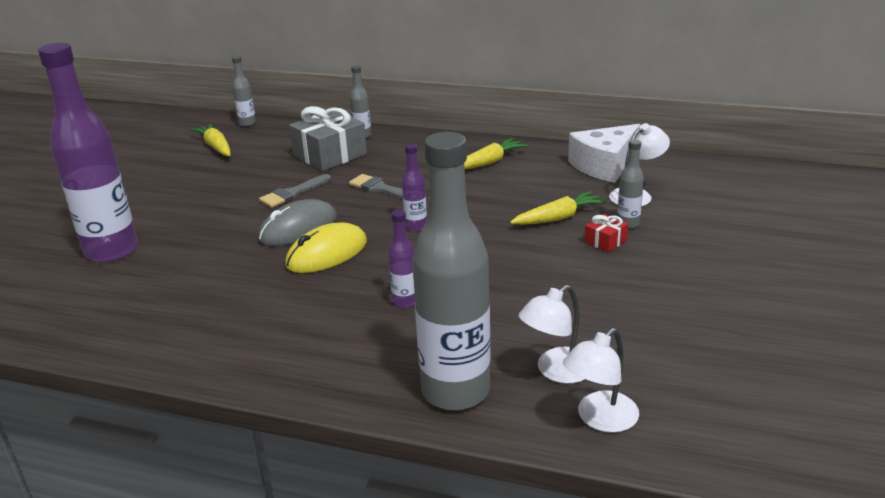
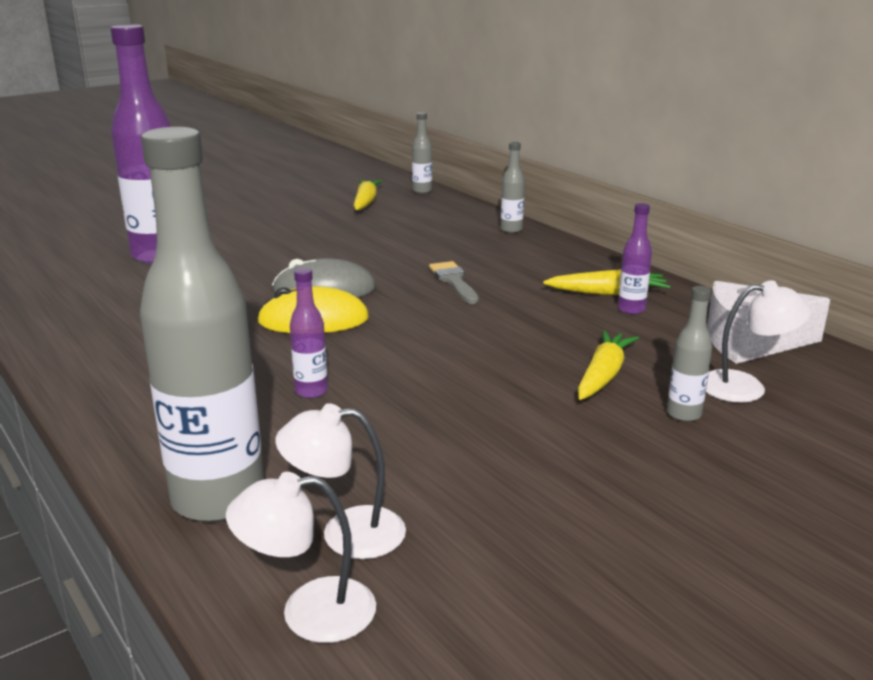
camera: 35 degrees right, 5 degrees down
(292, 193) = (367, 259): grey brush -> none
(330, 155) = (453, 237): grey gift -> none
(416, 226) = (433, 327): purple bottle -> purple bottle (631, 309)
(558, 218) = (603, 375): yellow carrot -> yellow carrot turned 75 degrees counterclockwise
(605, 241) = (624, 422): red gift -> none

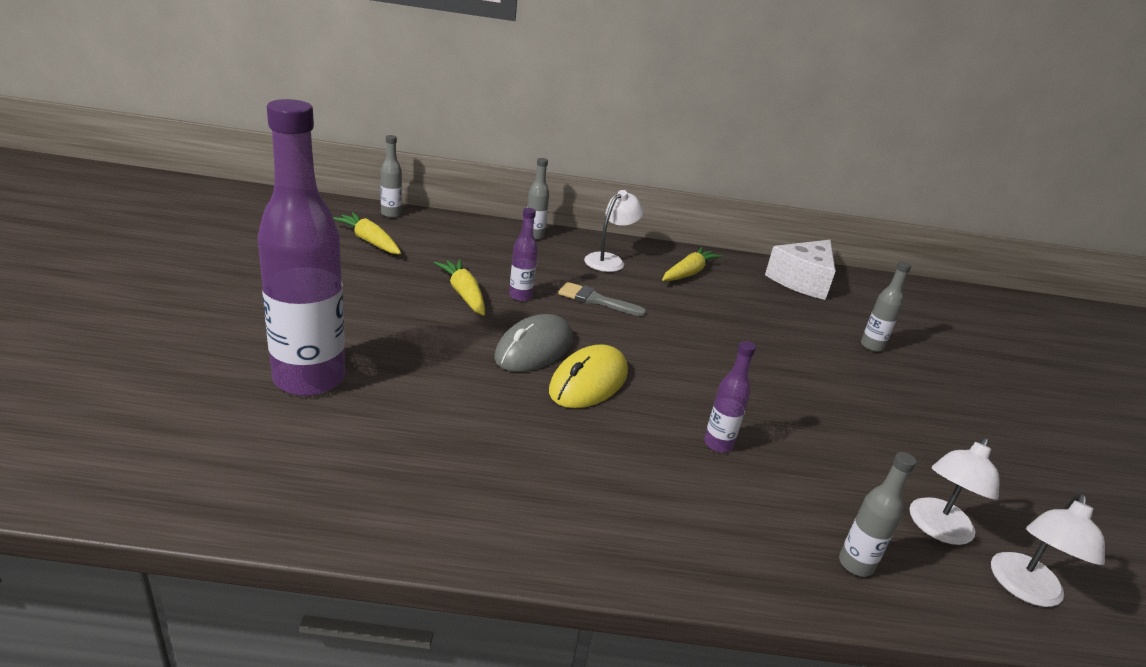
camera: 55 degrees left, 5 degrees up
(218, 499) = (855, 564): grey bottle -> grey bottle, size x0.43
(603, 375) = (802, 338): yellow carrot -> yellow carrot (464, 294)
(631, 309) = (722, 281): purple bottle -> purple bottle (520, 296)
(746, 387) = (855, 314): white lamp -> white lamp (609, 260)

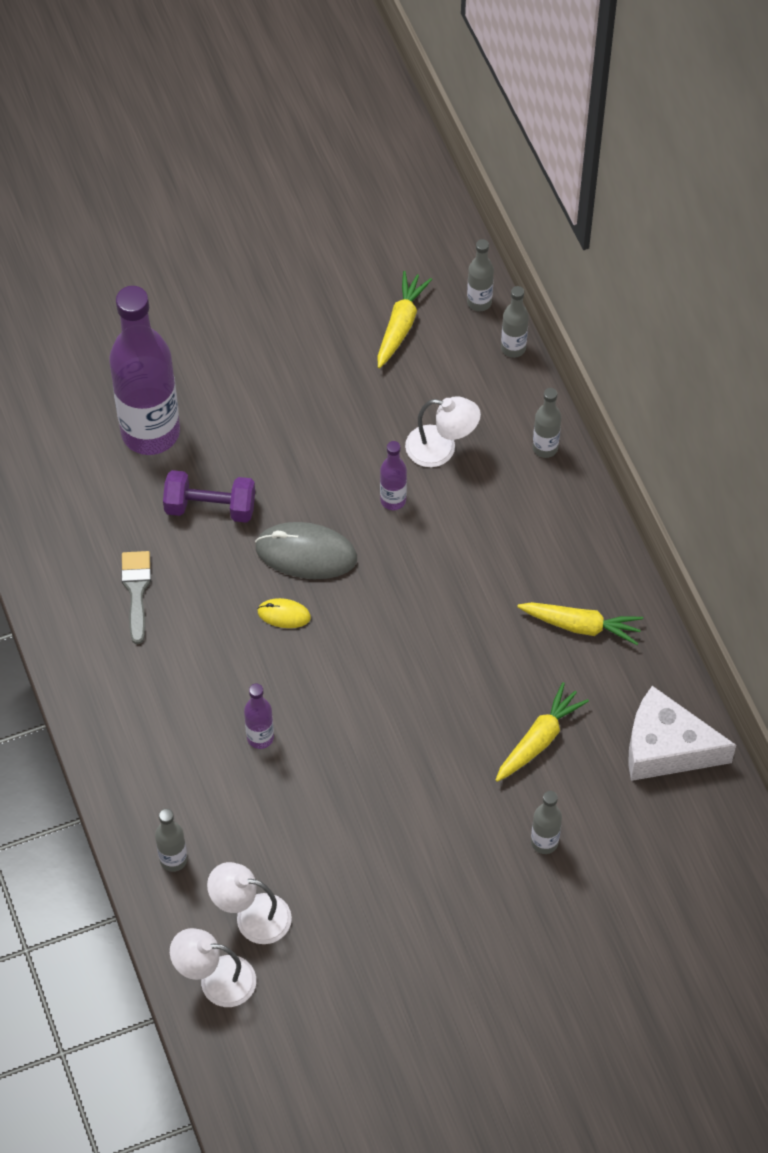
camera: 70 degrees right, 30 degrees up
(435, 378) = (210, 507): none -> purple dumbbell
(443, 218) = (513, 348): none -> grey bottle
(464, 294) = (359, 455): yellow carrot -> yellow carrot (539, 739)
(588, 382) = (284, 614): yellow mouse -> yellow mouse, size x0.52
(595, 300) = (438, 564): grey brush -> grey brush (136, 590)
(609, 260) = (546, 540): white lamp -> white lamp (441, 449)

